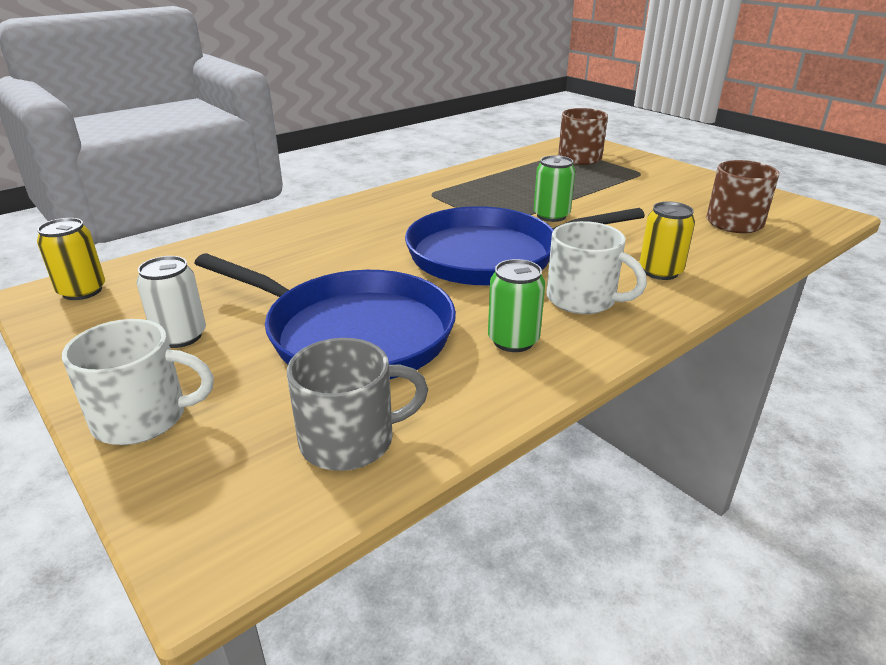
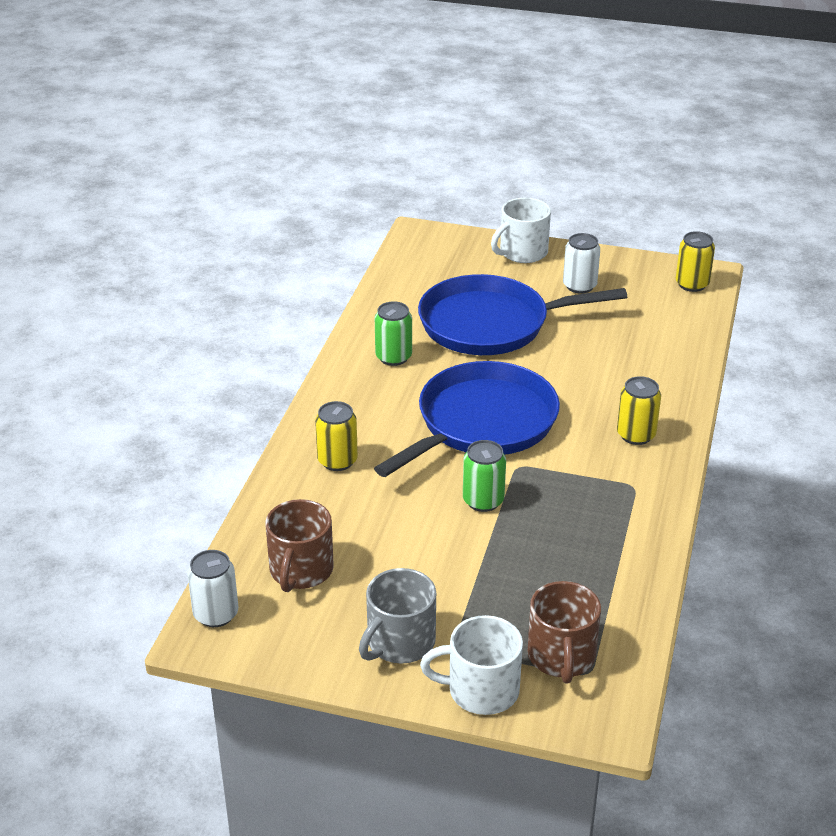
camera: 145 degrees right, 5 degrees up
(350, 440) = (418, 280): grey mug -> grey mug (399, 642)
(378, 213) = (636, 435): none -> yellow can
(583, 299) = (376, 407): white mug -> white mug (481, 690)
(817, 221) = (216, 614): none -> white can

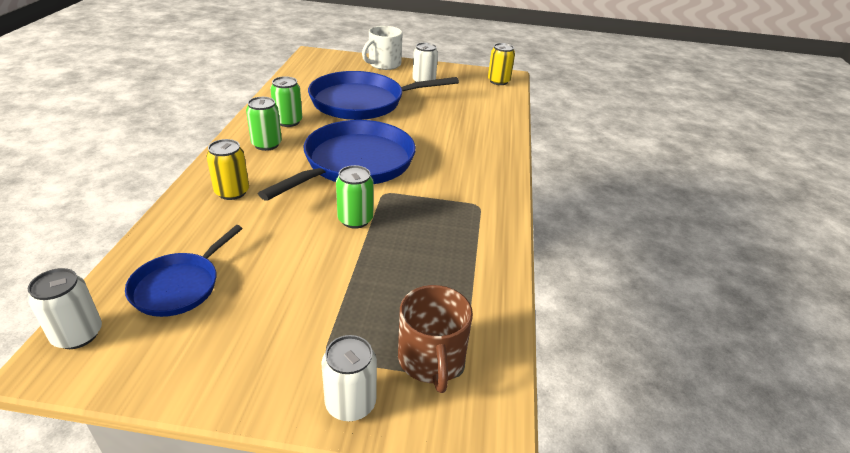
camera: 10 degrees left, 0 degrees up
(300, 571) = (179, 286): brown mug -> blue pan
(369, 393) = (266, 144): none -> green can
(399, 642) = (268, 354): grey mug -> none
(481, 690) = (350, 403): white mug -> white can
(636, 435) = (475, 169): yellow can -> none

